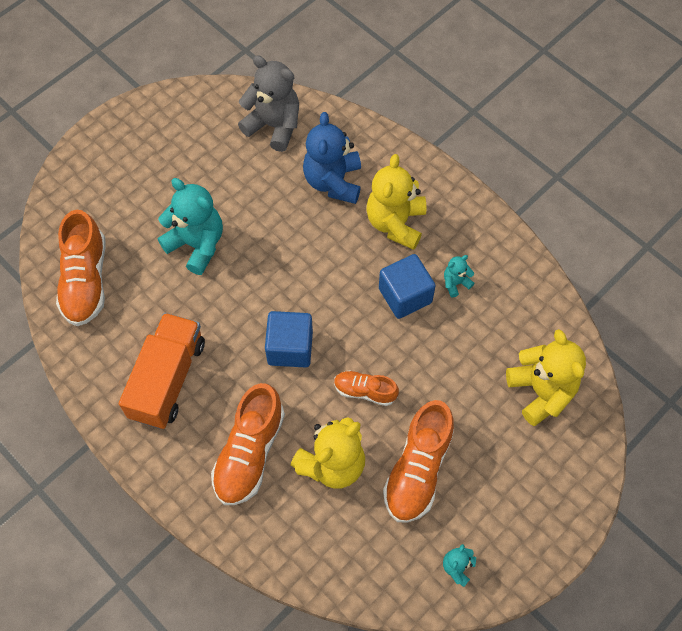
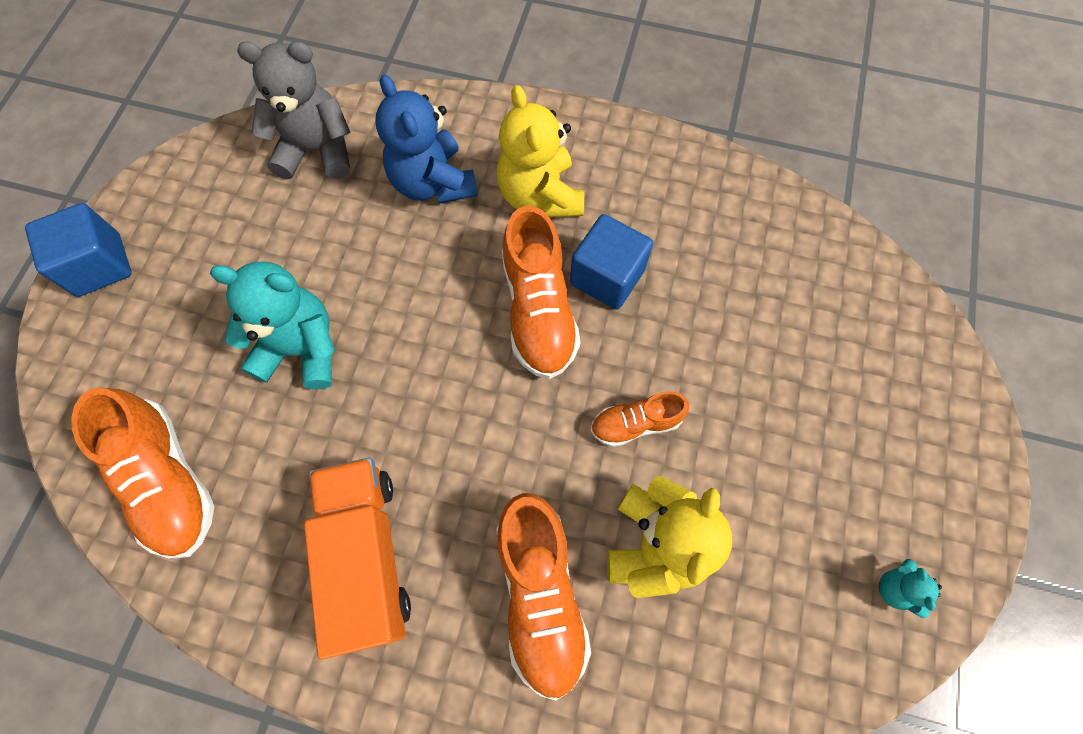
camera: 30 degrees left, 5 degrees up
(290, 348) = (506, 419): blue cube -> blue cube (99, 265)
(418, 469) = (764, 488): orange shoe -> orange shoe (538, 310)
(455, 283) = (656, 231): turquoise teddy bear -> none
(541, 391) = (836, 308): yellow teddy bear -> none

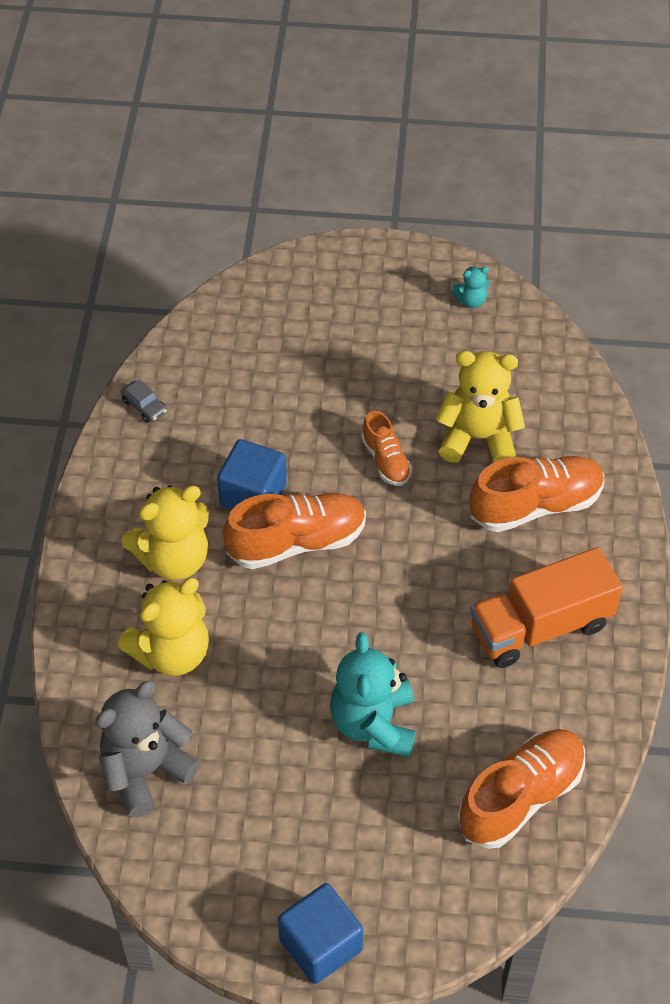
camera: 100 degrees left, 15 degrees down
(317, 151) = (145, 771): grey teddy bear -> grey teddy bear turned 60 degrees clockwise
(433, 183) = (171, 652): blue teddy bear -> yellow teddy bear
(739, 189) = (144, 406): none -> grey car

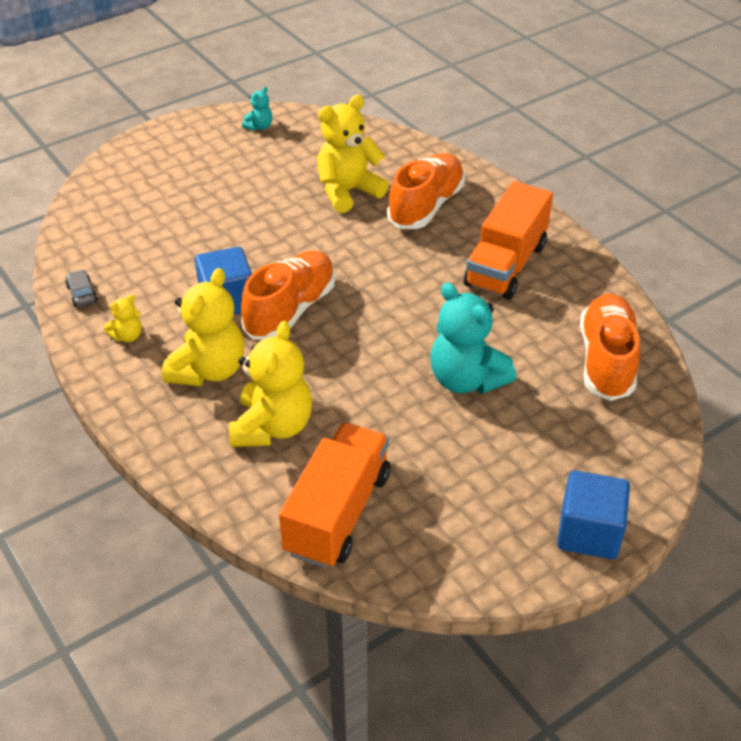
camera: 40 degrees left, 10 degrees down
(142, 477) = (127, 336): none -> yellow teddy bear
(144, 406) = (82, 294): grey car -> grey car turned 120 degrees counterclockwise
(145, 771) = (337, 513): grey teddy bear -> orange truck
(386, 460) = (300, 233): orange shoe -> none

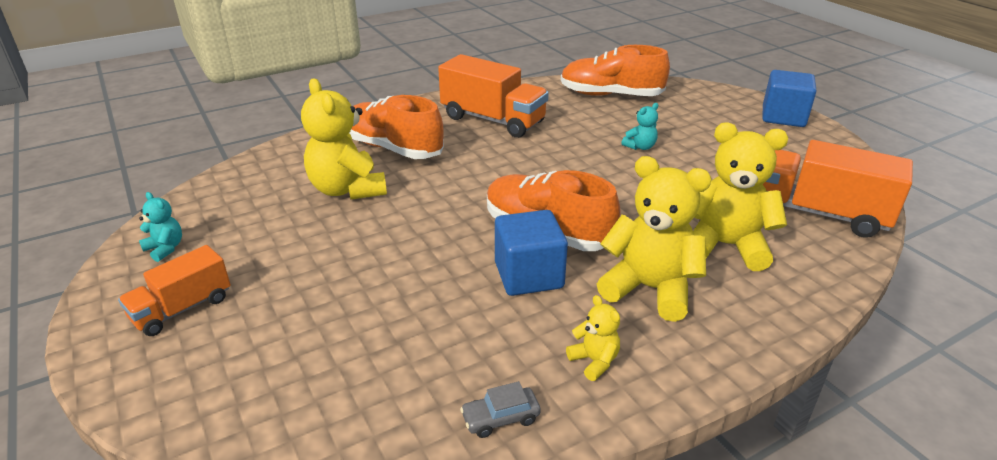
camera: 85 degrees left, 10 degrees down
(193, 151) = (182, 308): none -> orange truck
(466, 380) = (640, 147): turquoise teddy bear -> turquoise teddy bear, size x0.47

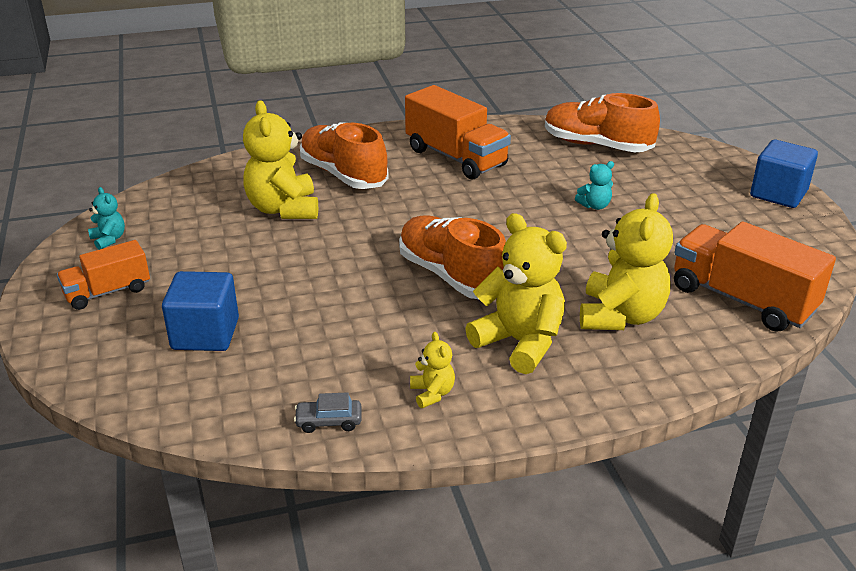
camera: 15 degrees right, 0 degrees up
(528, 275) = (412, 312): blue cube -> blue cube (205, 334)
(725, 246) = (620, 316): yellow teddy bear -> yellow teddy bear turned 75 degrees clockwise

